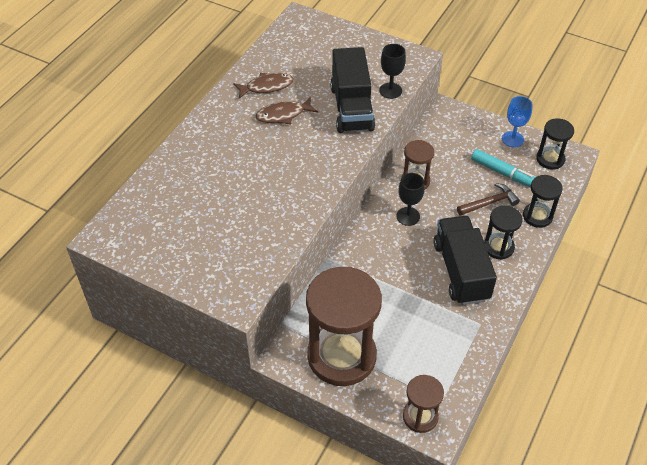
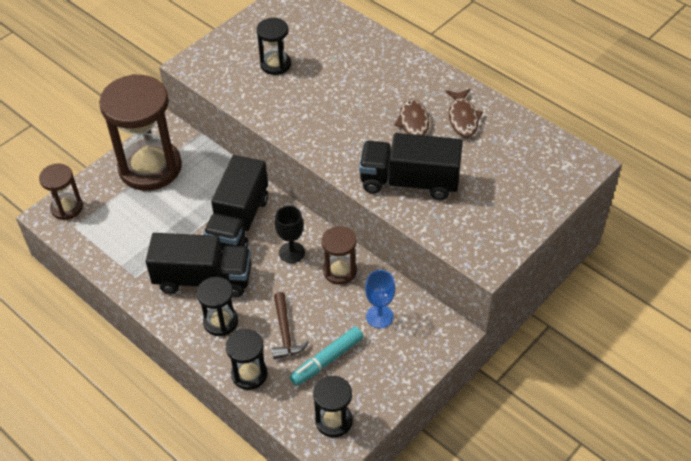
camera: 105 degrees right, 0 degrees up
(223, 228) = (275, 64): none -> black hourglass
(388, 262) = (238, 222): none -> black truck
(390, 90) = (430, 222): black goblet -> none
(512, 139) = (380, 390): blue goblet -> blue goblet (379, 316)

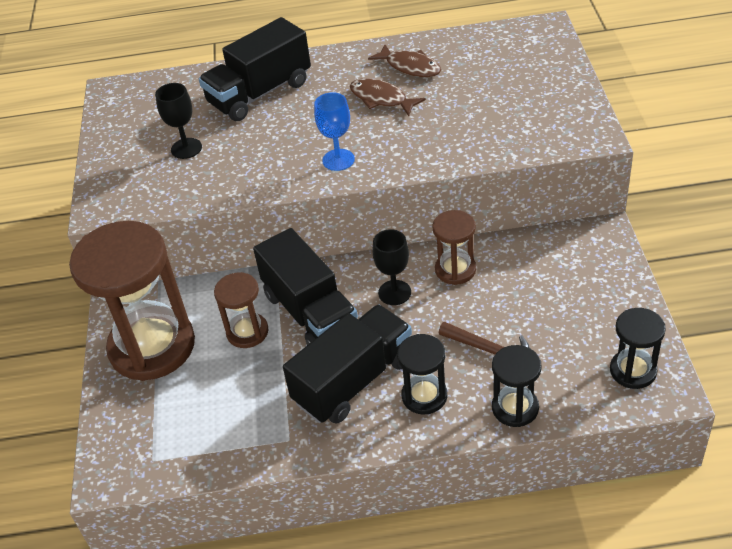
camera: 45 degrees left, 5 degrees down
(67, 208) = (117, 453): brown hourglass -> brown hourglass (247, 332)
(275, 64) = (186, 148): black hourglass -> black goblet
(327, 360) = (554, 336): turquoise marker -> none
(379, 316) = (538, 271): blue goblet -> blue goblet (338, 160)
(409, 182) = (447, 136): black truck -> black truck (260, 93)

